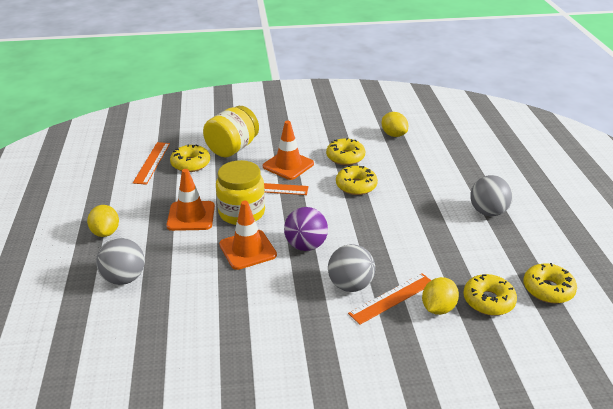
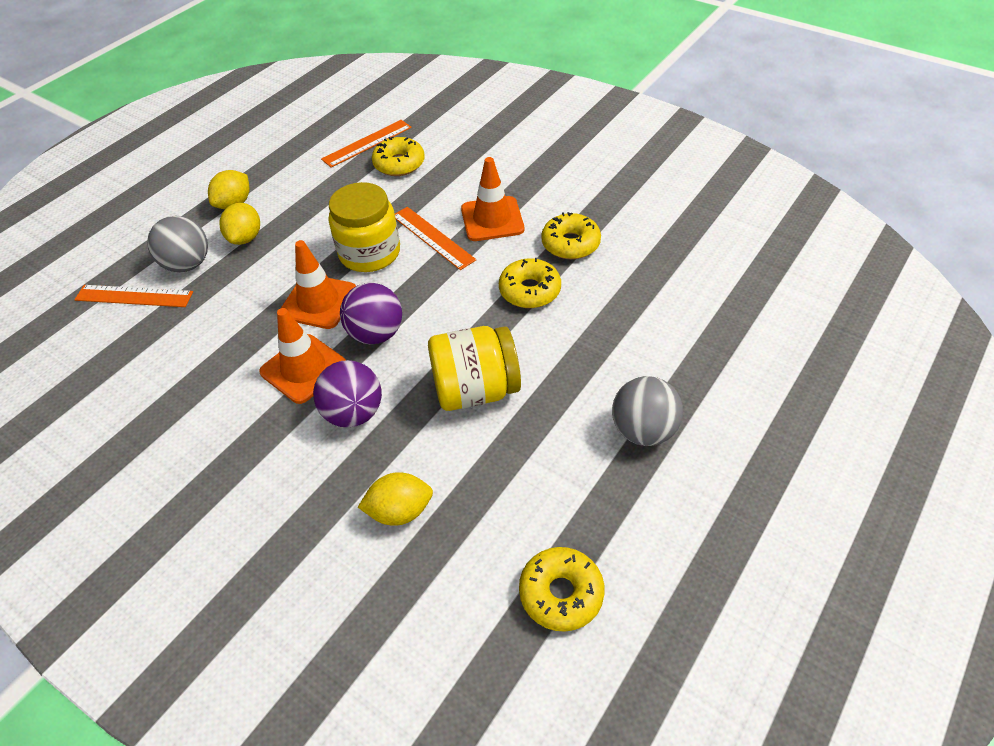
camera: 45 degrees right, 15 degrees up
(191, 216) = (321, 229): orange traffic cone -> orange traffic cone (304, 368)
(232, 148) = (463, 165): yellow jar -> yellow jar (475, 390)
(350, 285) = (354, 413): grey ball -> purple ball
(392, 298) = (371, 460): orange ruler -> orange ruler (134, 296)
(393, 135) = (676, 243): yellow lemon -> yellow lemon (245, 238)
(488, 301) = (466, 548): yellow donut -> none

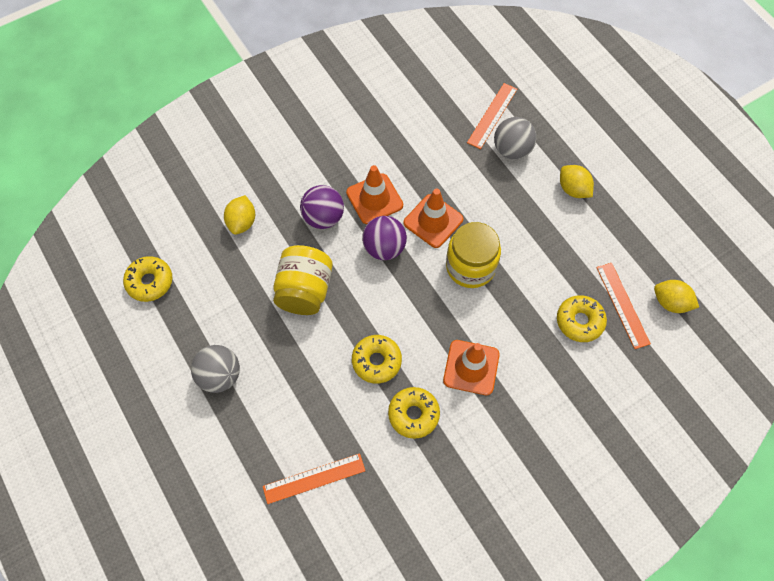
camera: 110 degrees right, 15 degrees up
(245, 238) = (526, 189): yellow lemon -> yellow lemon (670, 302)
(432, 237) = (468, 315): orange ruler -> orange ruler (314, 478)

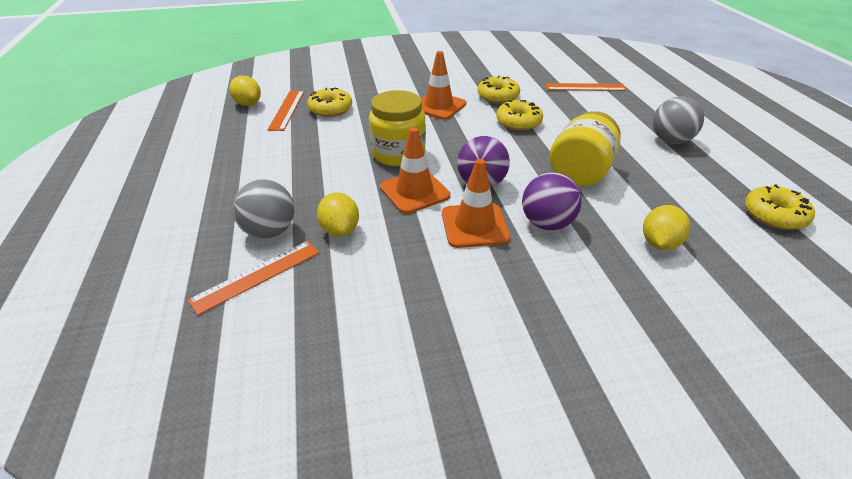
camera: 160 degrees left, 25 degrees down
(573, 189) = (241, 181): yellow lemon -> yellow lemon (340, 230)

